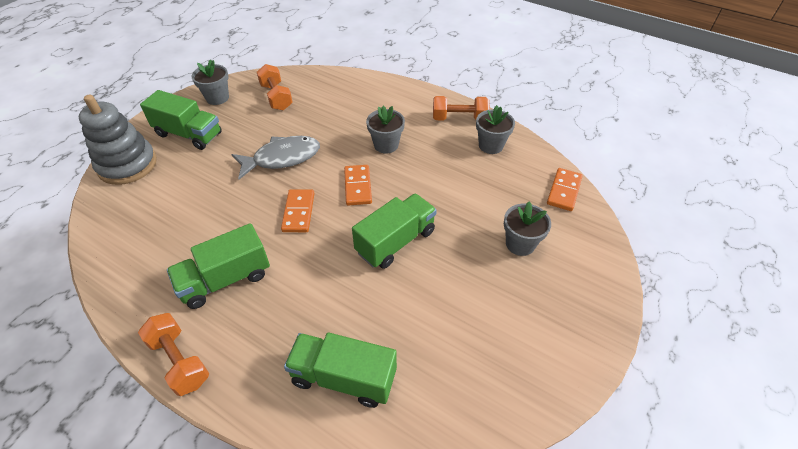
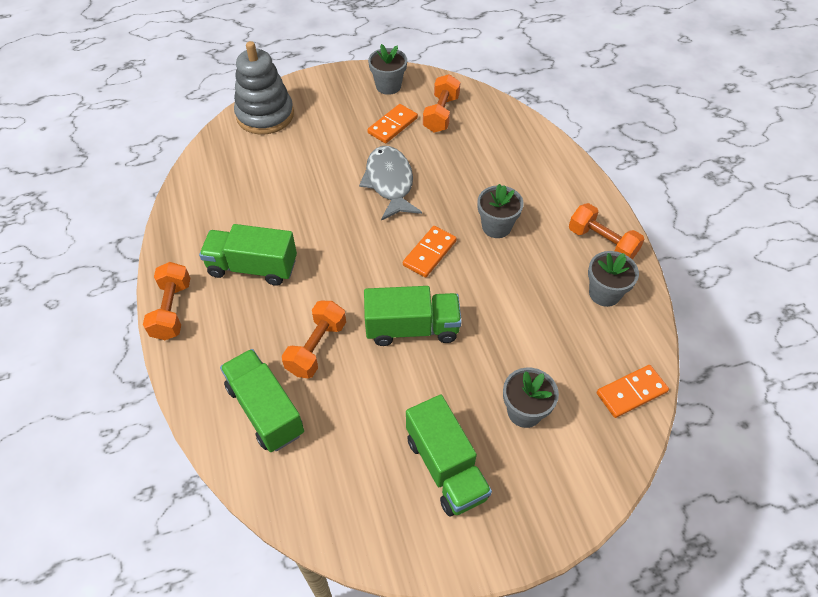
camera: 40 degrees right, 5 degrees up
(189, 134) = (334, 112): green truck -> green truck (446, 467)
(282, 158) = (390, 183): grey fish -> grey fish turned 120 degrees counterclockwise
(298, 212) = (357, 245): orange domino -> orange domino (393, 125)
(339, 302) = (316, 348): none -> orange dumbbell

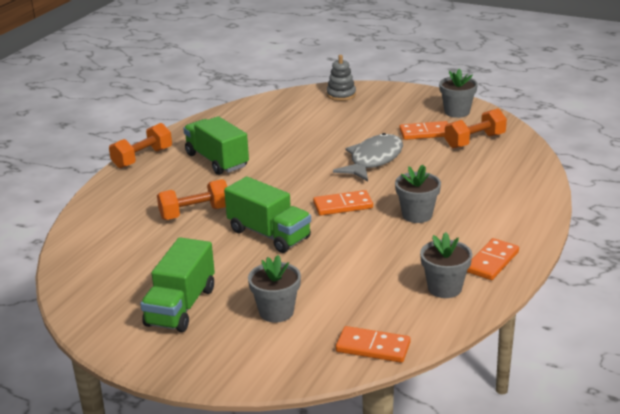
camera: 45 degrees right, 25 degrees down
(265, 115) = (341, 95): grey stacking toy -> grey stacking toy, size x0.55
(265, 410) = (122, 224): green truck -> none
(602, 243) = (491, 262): orange dumbbell -> orange domino

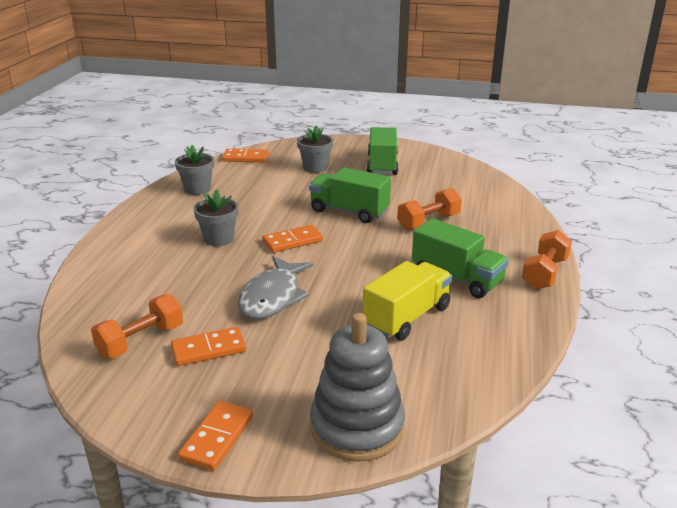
camera: 165 degrees right, 0 degrees up
(277, 139) = (407, 317): none -> yellow truck
(341, 95) = (357, 427): grey stacking toy -> grey stacking toy, size x1.80
(457, 112) = (156, 402): grey flower pot -> none
(491, 262) = (157, 208): orange domino -> orange domino (217, 437)

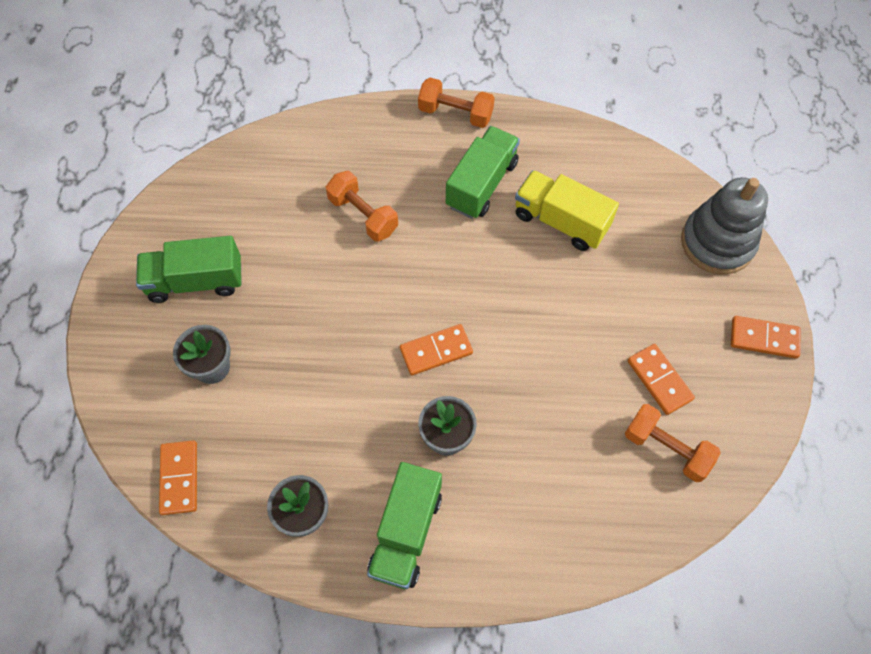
camera: 100 degrees left, 35 degrees up
(273, 297) = (557, 344): grey fish -> none
(292, 241) = (436, 351): orange domino -> orange domino turned 75 degrees counterclockwise
(349, 211) = (348, 302): green truck -> green truck (406, 532)

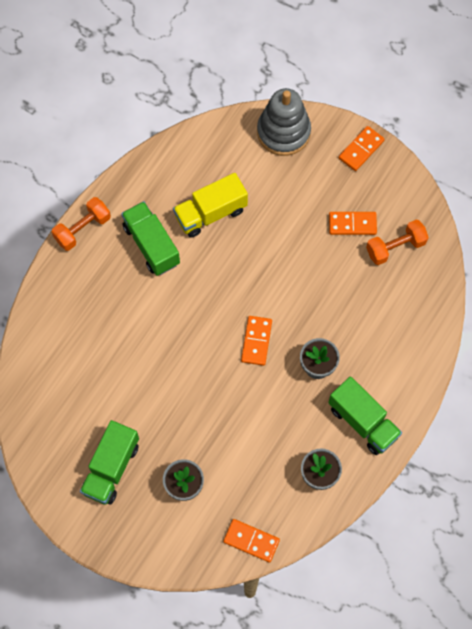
camera: 60 degrees left, 5 degrees up
(363, 215) = (127, 333): orange dumbbell -> none

